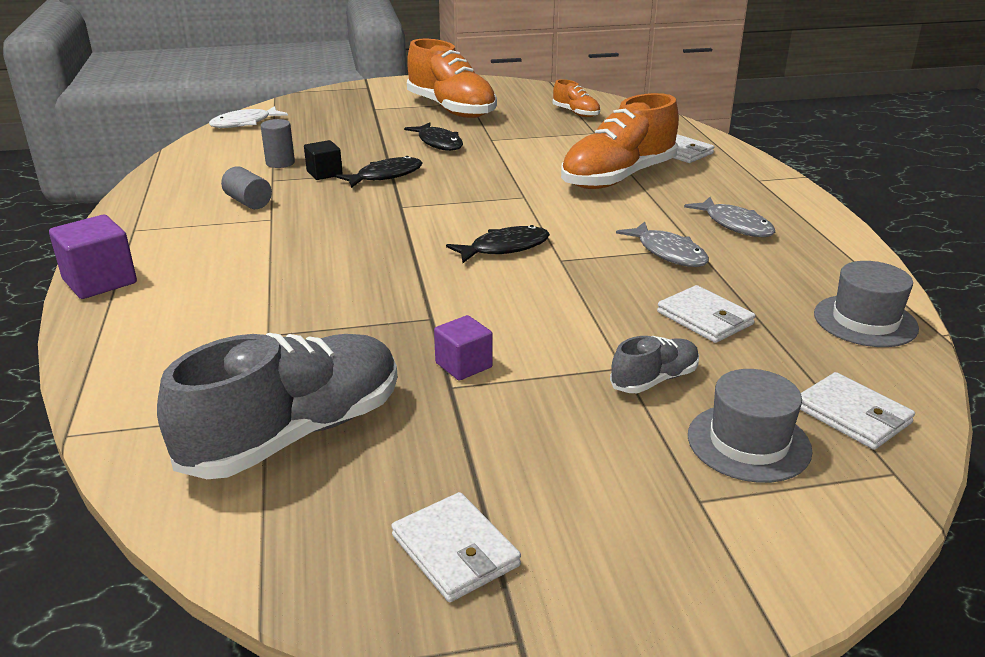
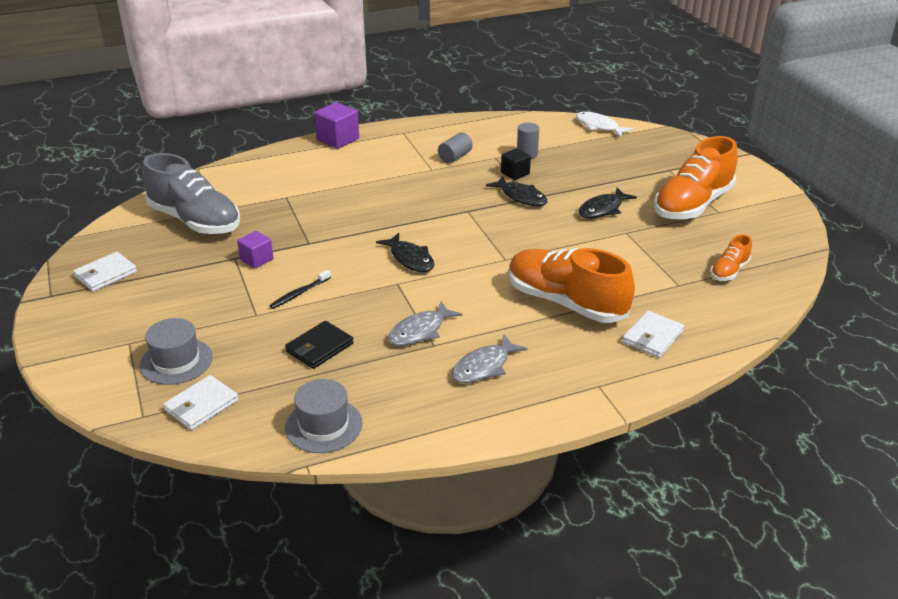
camera: 80 degrees right, 5 degrees up
(571, 329) = (299, 293): none -> black toothbrush
(654, 380) = (242, 327): grey shoe -> none
(705, 318) = (319, 347): white wallet -> black wallet

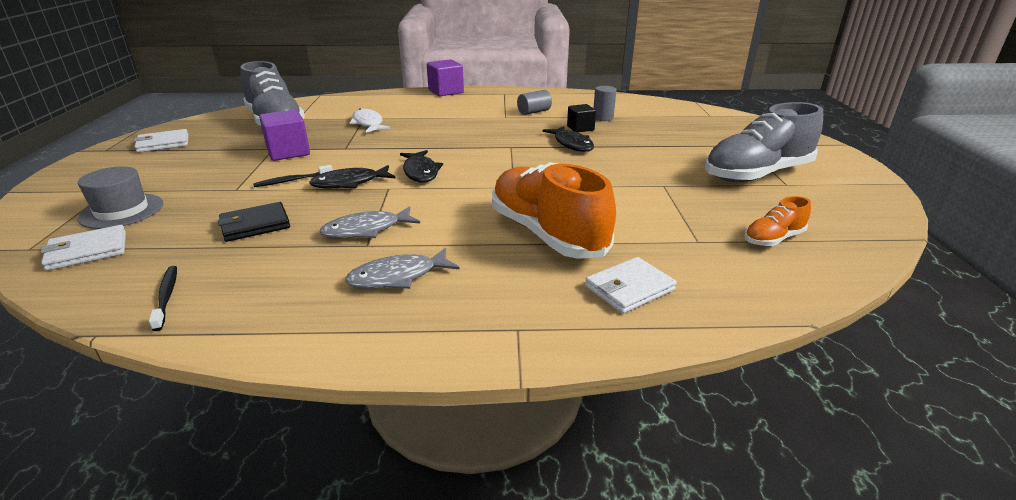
camera: 20 degrees right, 5 degrees down
(256, 259) = (288, 152): purple cube -> purple cube, size x1.56
(323, 425) = (166, 297): grey hat -> black toothbrush
(599, 126) = (688, 108): white fish -> white fish (368, 123)
(602, 209) = (650, 164): black fish -> black fish (349, 183)
(692, 205) = (757, 174): orange shoe -> grey shoe

